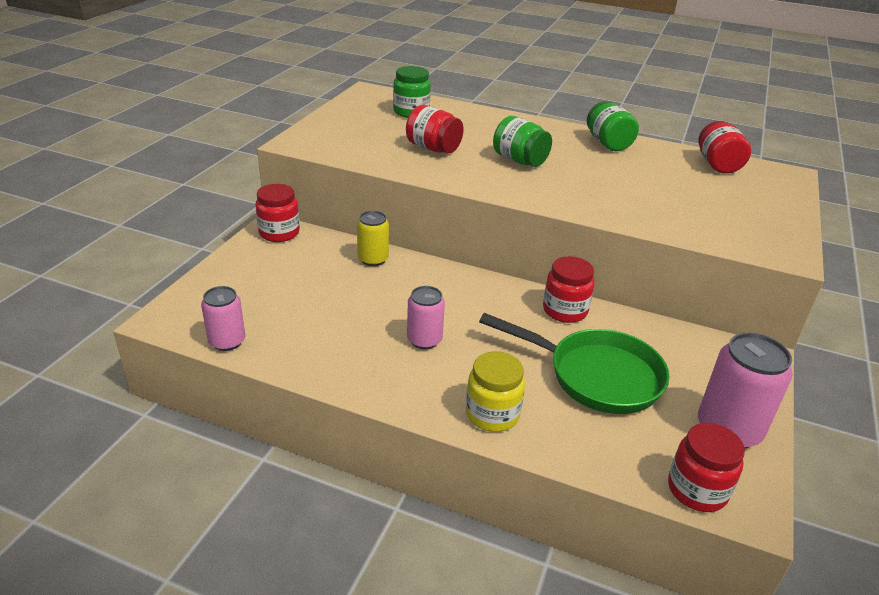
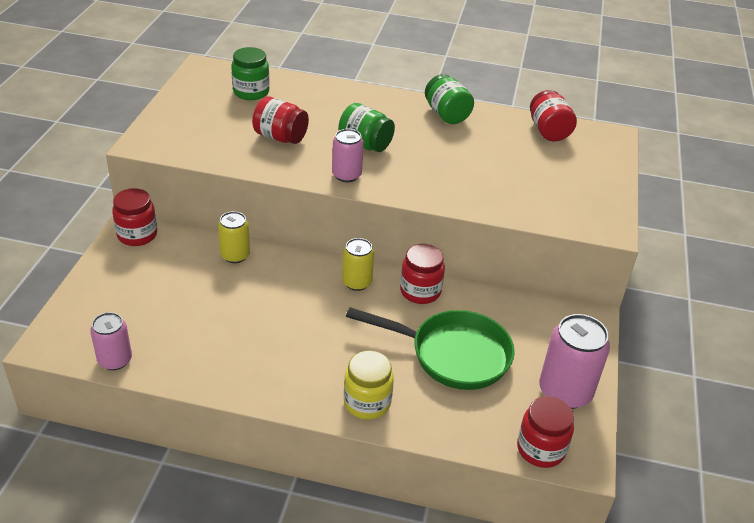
camera: 10 degrees left, 5 degrees up
(424, 340) = (297, 337): pink can -> pink can (346, 175)
(496, 295) = (356, 282): none -> yellow can

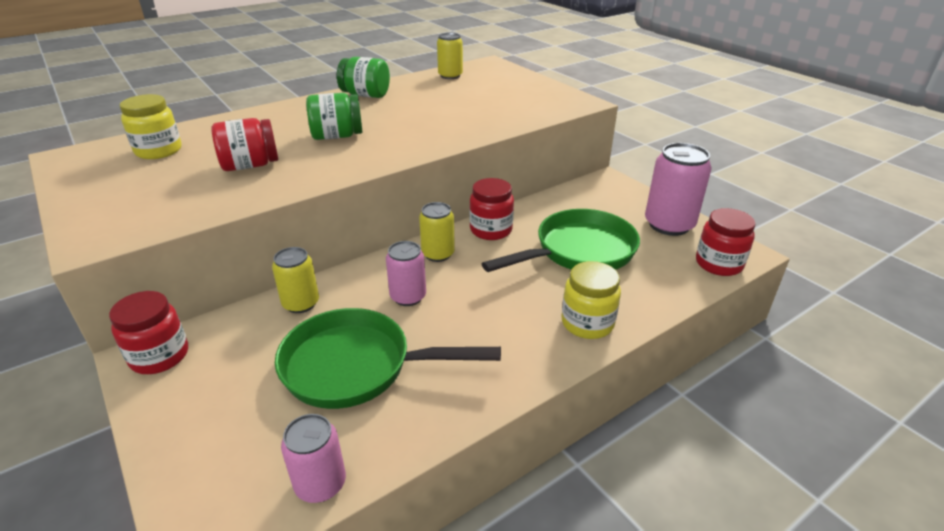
camera: 45 degrees left, 5 degrees down
(208, 317) = (356, 367): none -> green pan
(251, 92) = (159, 151): green jar -> yellow jar
(346, 175) = (360, 160): pink can -> pink can (408, 297)
(548, 131) = (450, 76): red jar -> yellow can

